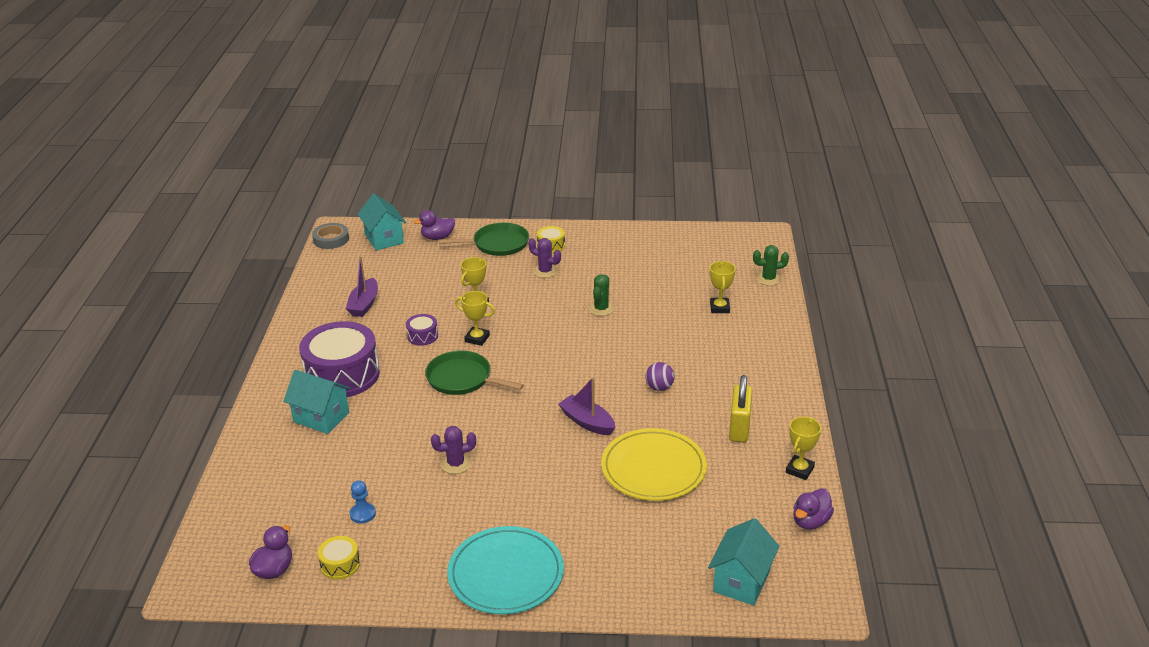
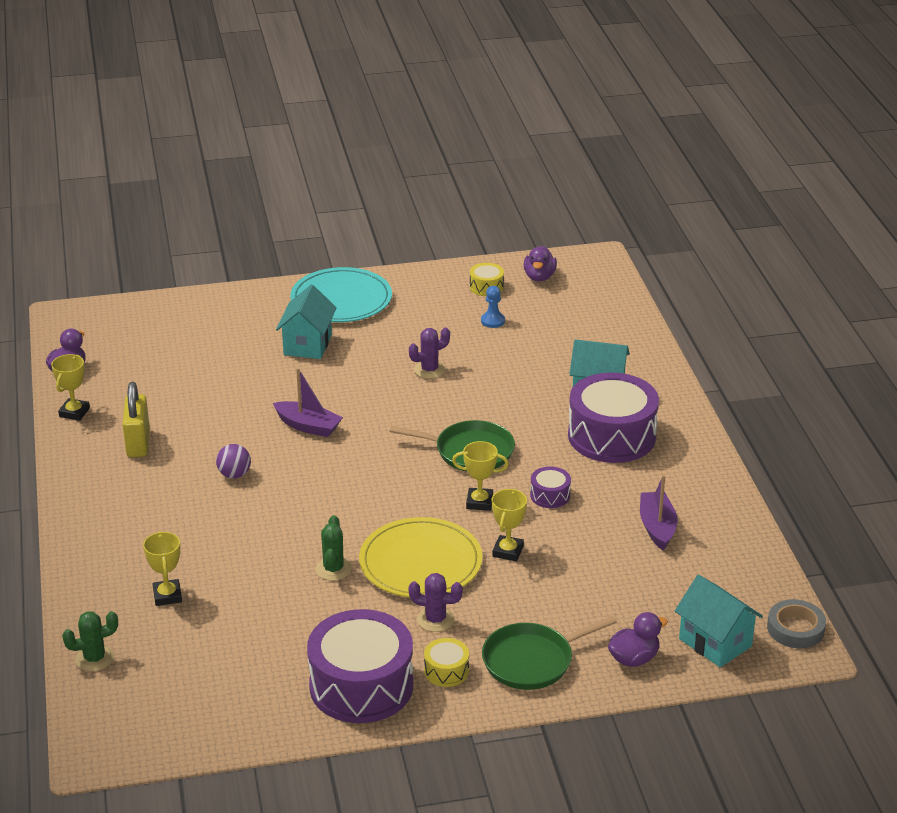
camera: 165 degrees right, 0 degrees up
(604, 245) = (361, 686): none -> purple drum
(653, 468) = (227, 393): yellow plate -> yellow plate (420, 563)
(741, 581) = (135, 321): turquoise house -> turquoise house (307, 345)

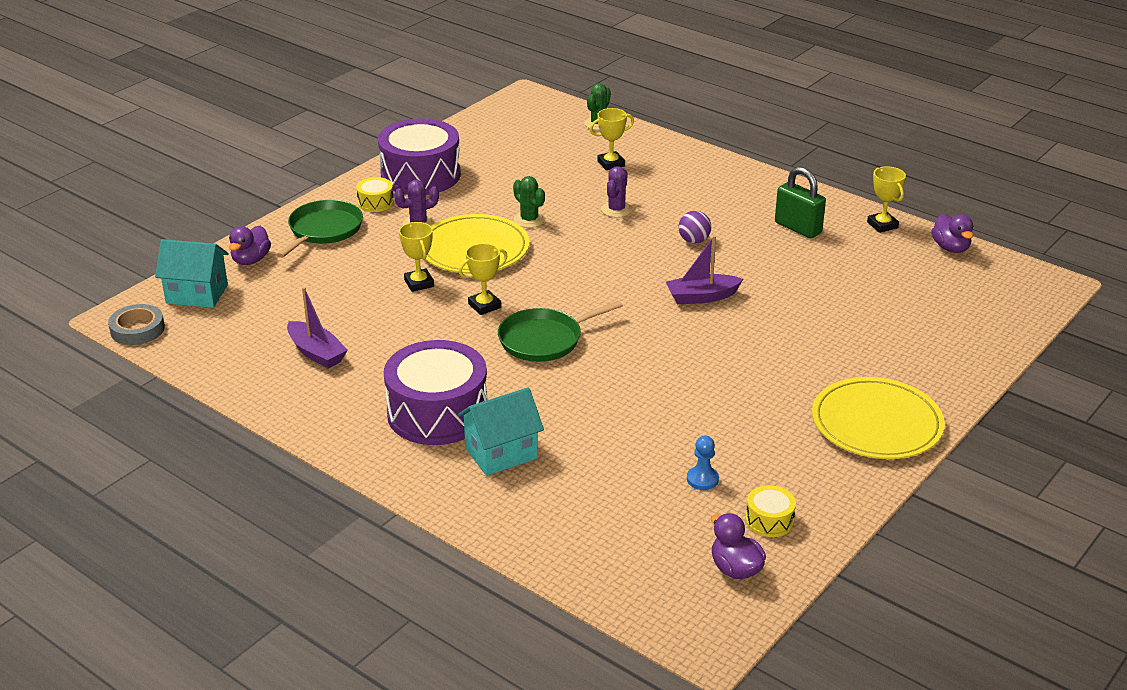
camera: 140 degrees right, 0 degrees up
(138, 443) = (798, 228): yellow padlock -> green padlock
(167, 596) = (611, 164): yellow trophy -> yellow trophy turned 60 degrees counterclockwise
(307, 345) = (823, 362): turquoise house -> none
(341, 300) = (876, 423): turquoise plate -> yellow plate
(429, 370) = (683, 394): purple cactus -> purple cactus (616, 210)
(550, 495) = (434, 336): purple drum -> none

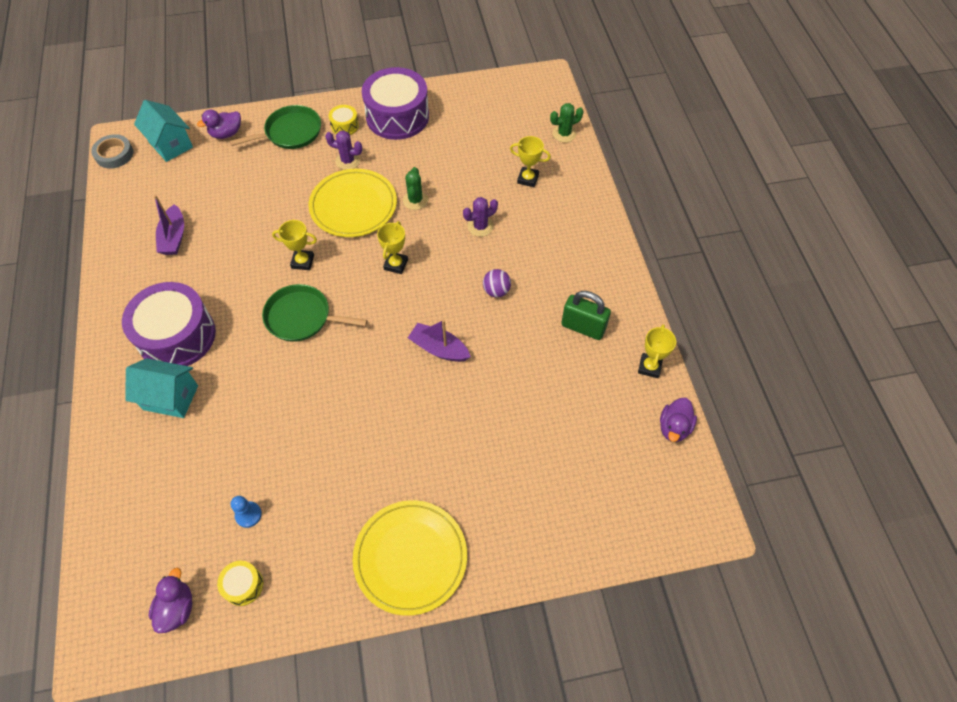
camera: 40 degrees right, 25 degrees up
(419, 283) = (289, 215): yellow trophy -> yellow trophy (396, 264)
(798, 228) = (583, 327): green padlock -> green padlock turned 60 degrees counterclockwise

